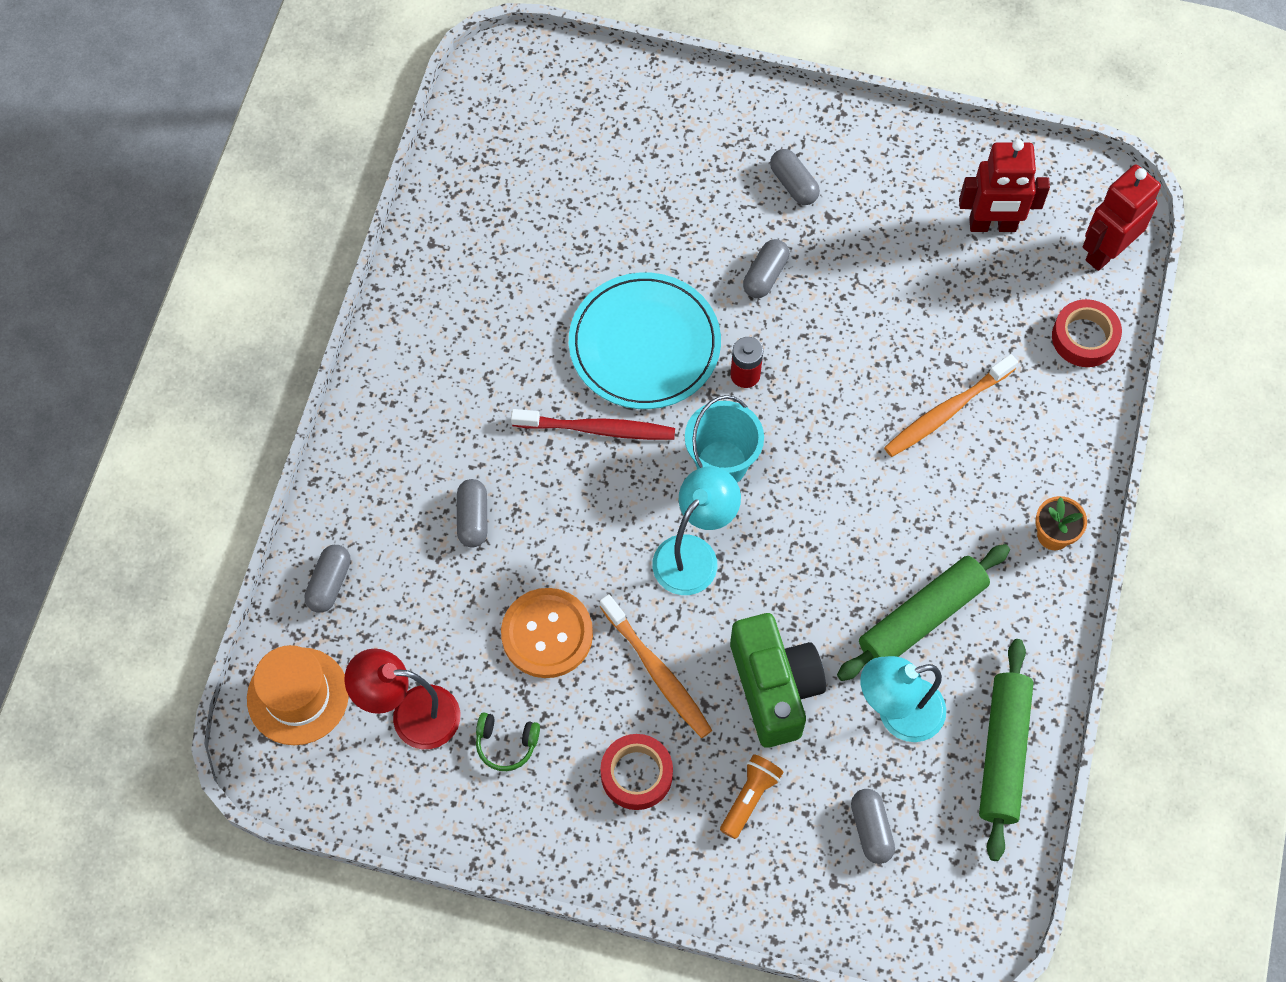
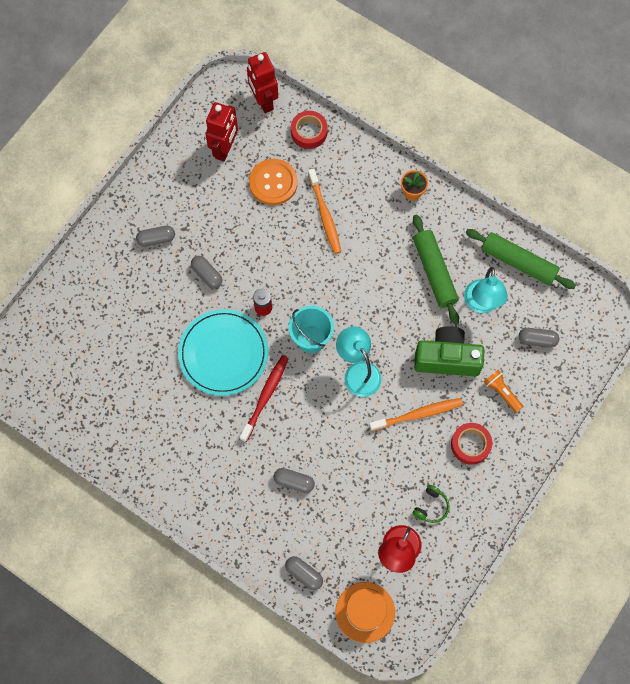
camera: 70 degrees left, 5 degrees up
(547, 634) = (376, 464): orange button -> orange button (273, 183)

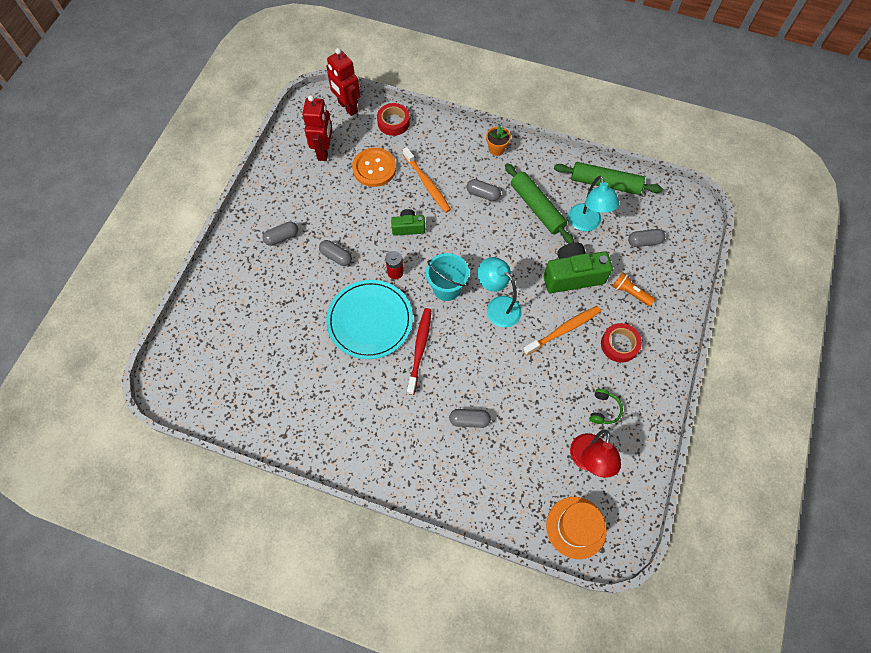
camera: 15 degrees left, 5 degrees down
(290, 261) = (408, 227): none -> green camera
(304, 574) = (505, 506): grey capsule -> grey capsule (483, 194)

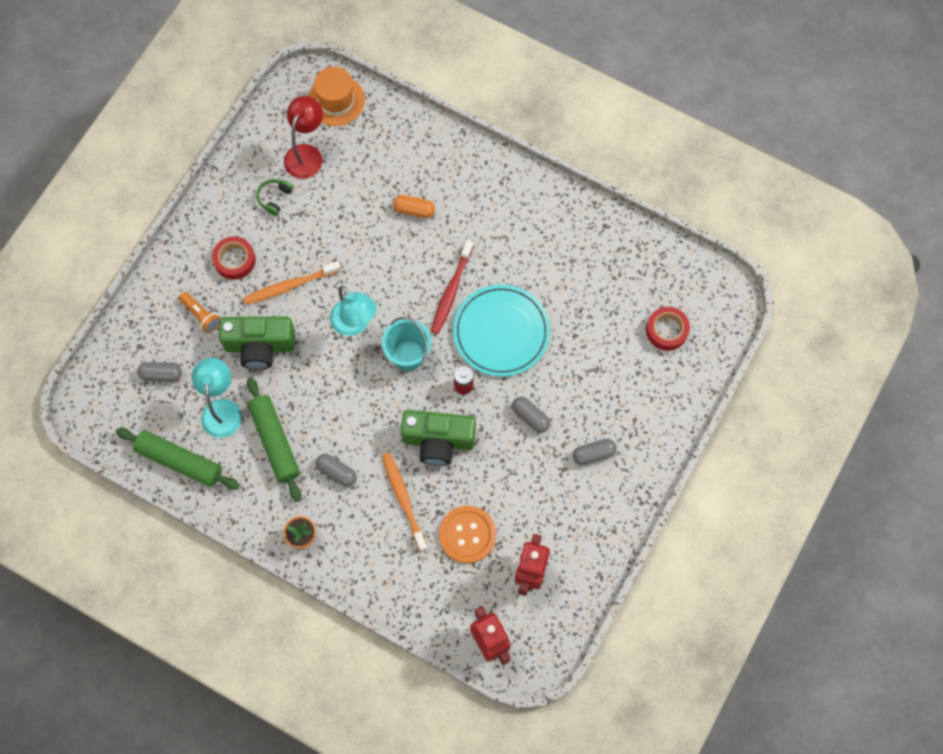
camera: 170 degrees left, 5 degrees up
(393, 122) = (430, 605): red tape -> red tape (667, 330)
(408, 227) = (438, 441): green camera -> green camera, size x1.78
(469, 420) = (414, 210): grey capsule -> orange capsule

